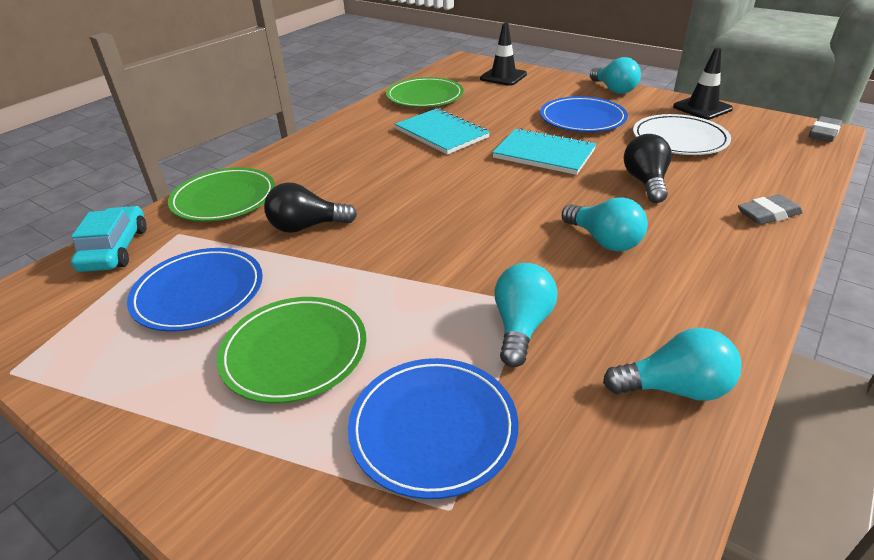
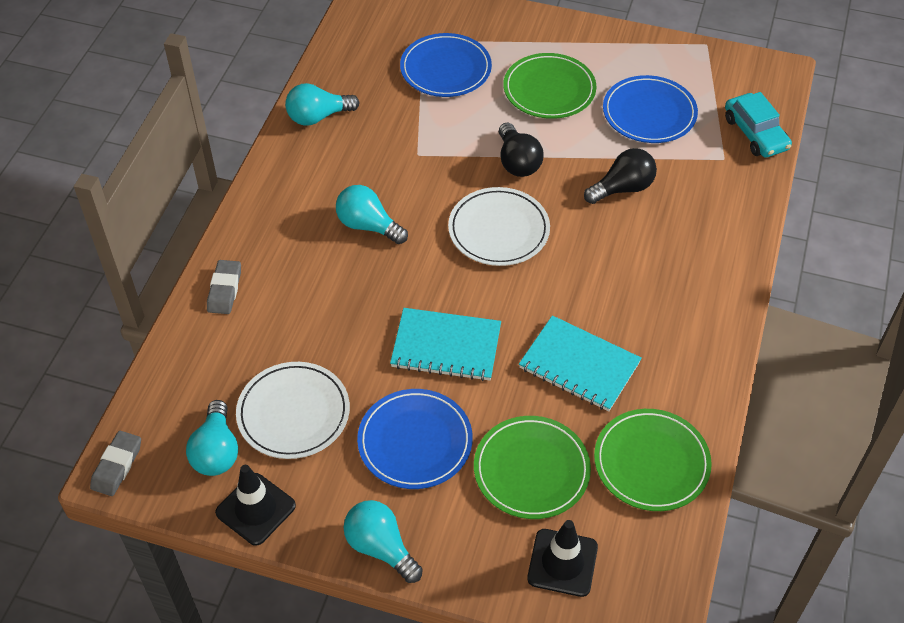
camera: 160 degrees right, 15 degrees up
(224, 199) = (727, 205): green plate -> green plate (531, 470)
(459, 215) = (498, 230): none -> white plate
(521, 326) = (415, 136): turquoise light bulb -> turquoise light bulb (216, 451)
(645, 182) = (334, 316): black light bulb -> black light bulb (517, 162)
(768, 214) = (224, 290): grey eraser -> grey eraser turned 45 degrees counterclockwise

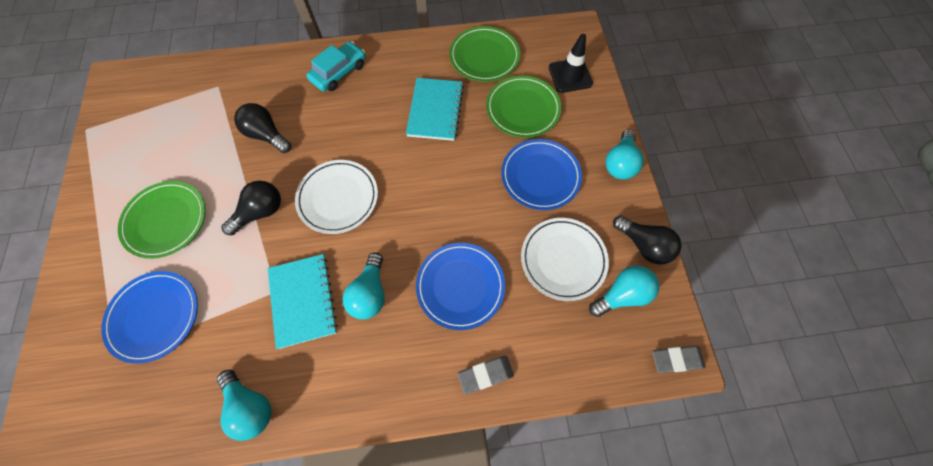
camera: 115 degrees left, 15 degrees up
(255, 509) = (643, 245): black traffic cone -> black light bulb
(446, 346) = (458, 189): turquoise notebook -> turquoise notebook (303, 300)
(649, 113) = (179, 143): blue plate -> blue plate (460, 286)
(755, 133) = (186, 75): turquoise car -> turquoise car (339, 72)

